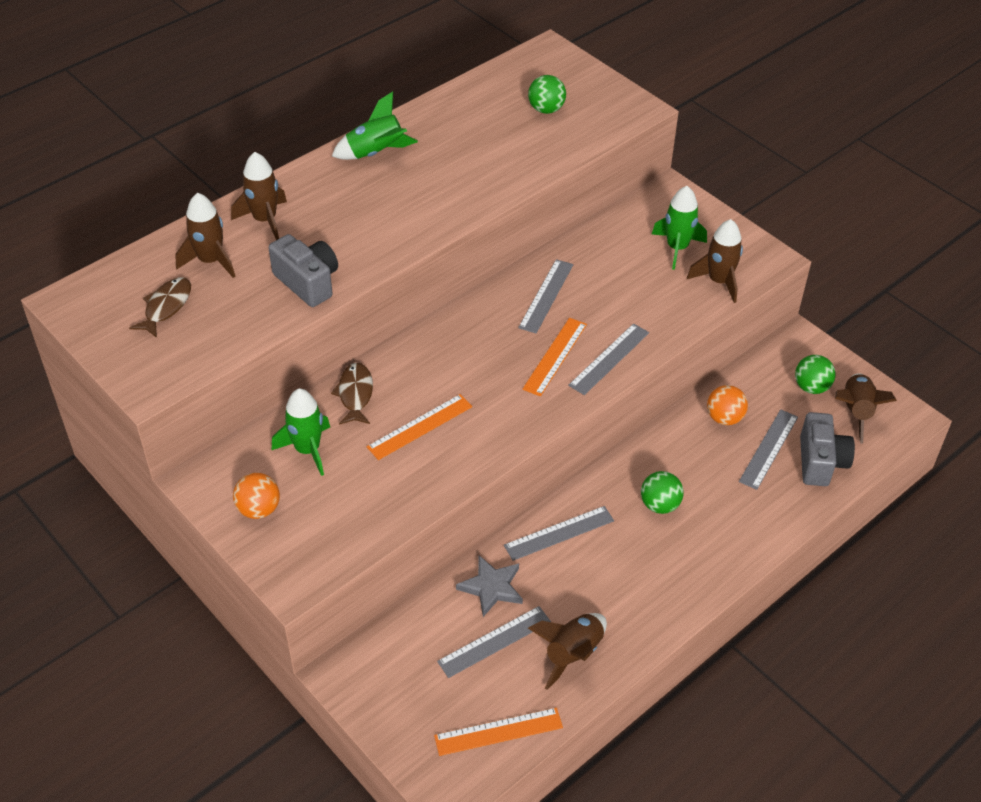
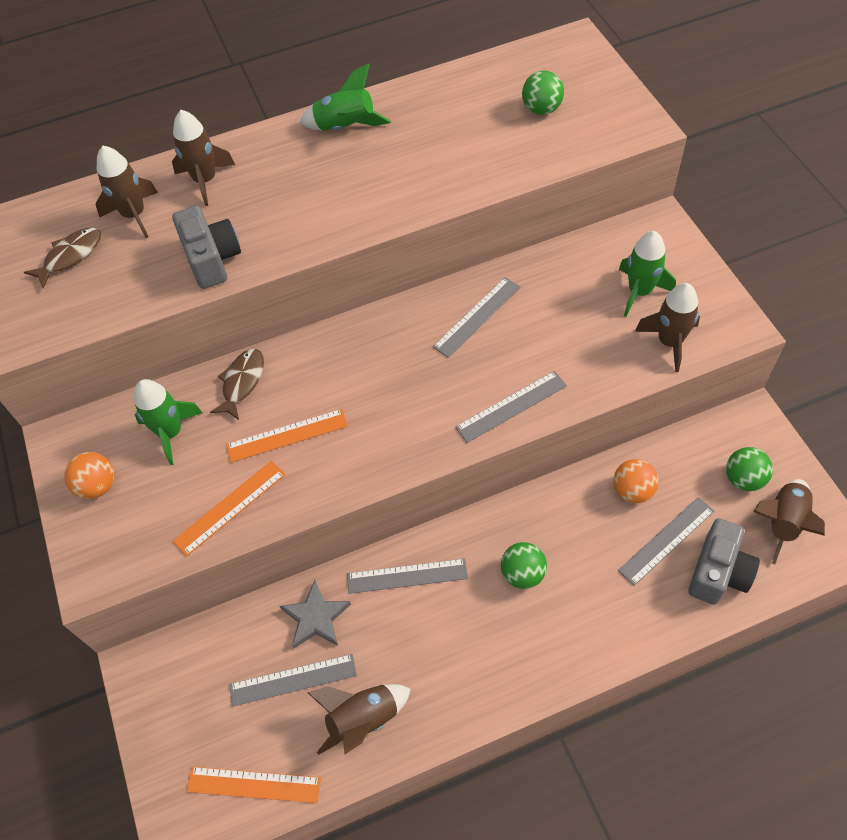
camera: 25 degrees right, 10 degrees up
(555, 356) = (456, 389): orange ruler -> orange ruler (230, 507)

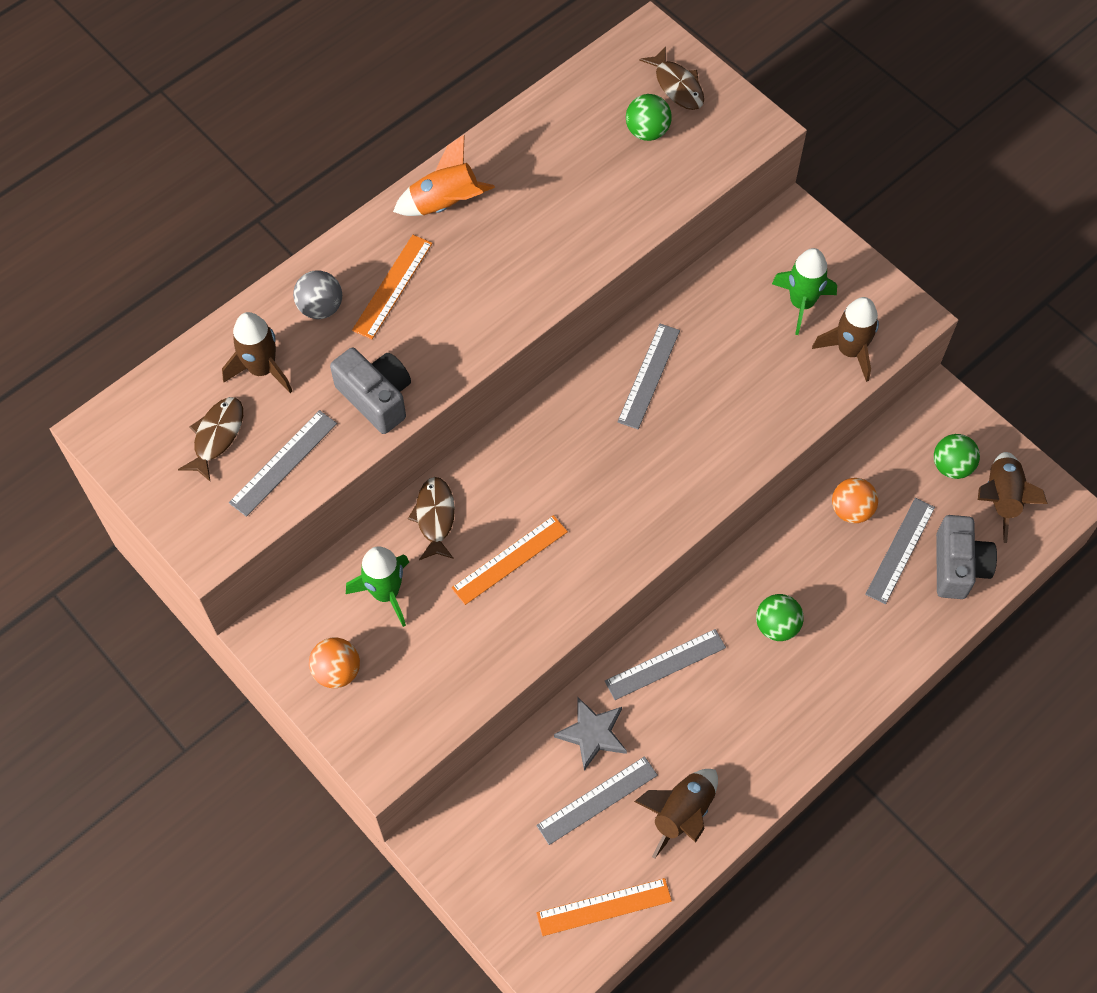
camera: 25 degrees left, 5 degrees up
(205, 180) = (320, 308): brown rocket -> grey ball
(230, 507) = (487, 650): orange ruler -> orange ruler (392, 286)
(345, 127) = (445, 204): green rocket -> orange rocket
(511, 406) = (722, 463): grey ruler -> grey ruler (283, 463)
(583, 81) = (677, 86): none -> brown fish

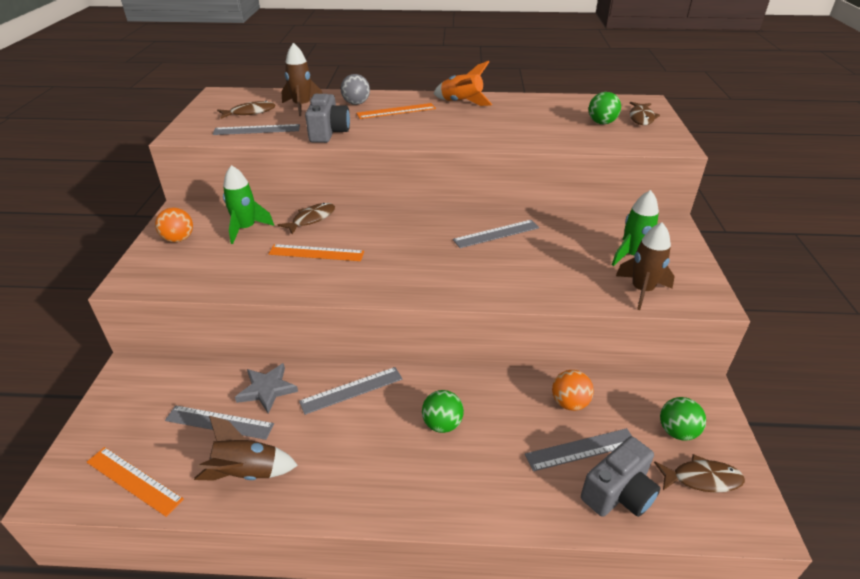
camera: 45 degrees right, 25 degrees down
(665, 664) = (351, 390): grey ruler -> grey ruler turned 45 degrees counterclockwise
(1001, 499) = (702, 479): brown rocket -> brown fish

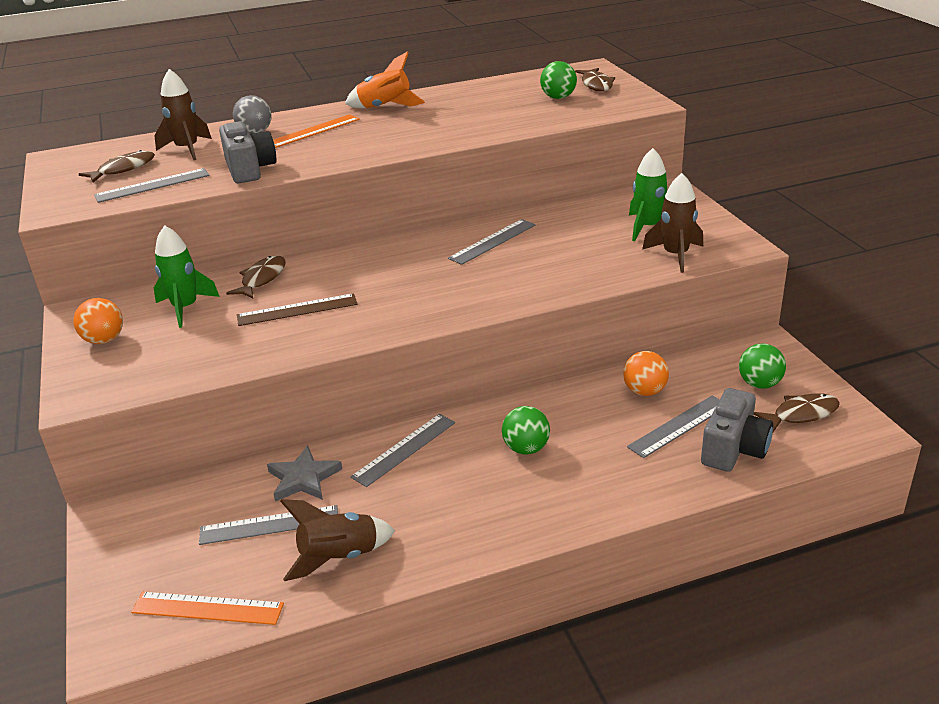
camera: 20 degrees left, 5 degrees down
(316, 253) = (297, 310): orange ruler -> brown ruler

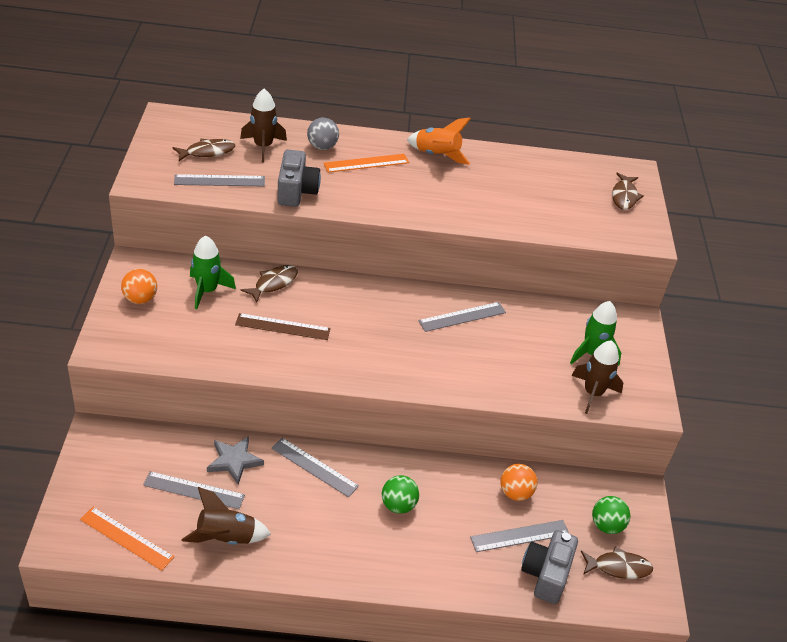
camera: 15 degrees right, 10 degrees up
(404, 449) = (314, 467): grey ruler -> grey ruler turned 60 degrees clockwise
(558, 98) = (582, 200): green ball -> none
(733, 449) = (546, 574): grey camera -> grey camera turned 150 degrees clockwise

